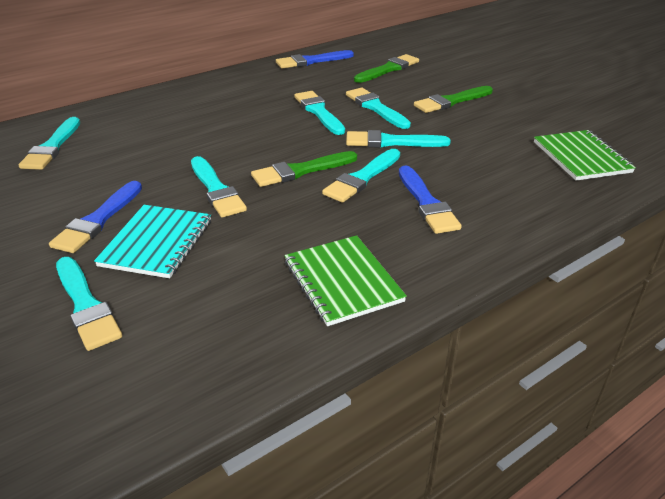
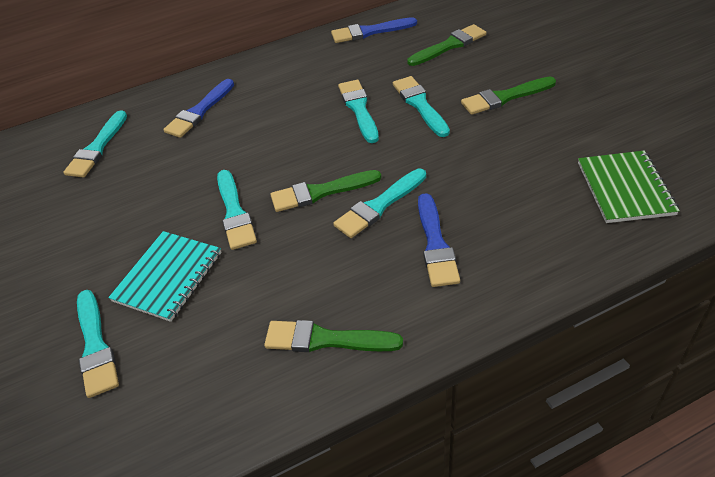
camera: 15 degrees right, 10 degrees up
(98, 220) = (122, 245): blue brush -> blue brush (199, 111)
(342, 281) = (326, 339): green notebook -> green brush
(391, 142) = (423, 156): turquoise brush -> none

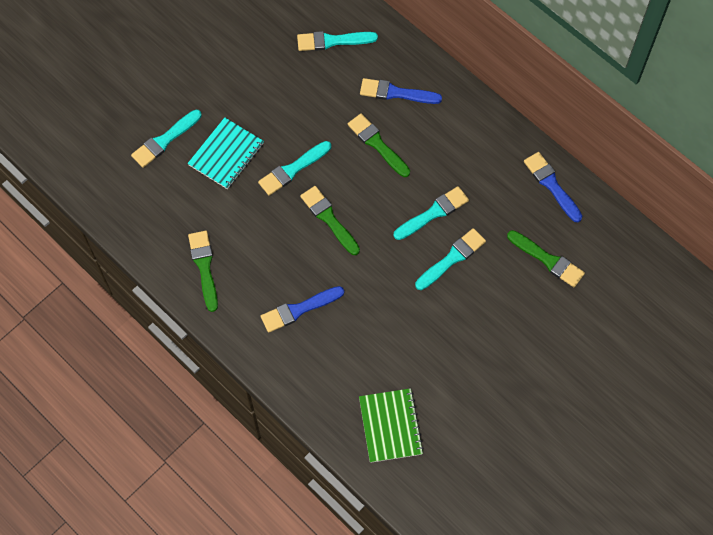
camera: 65 degrees right, 20 degrees up
(168, 277) = (226, 154): turquoise notebook -> turquoise notebook turned 60 degrees counterclockwise
(379, 206) = (326, 262): turquoise brush -> none
(505, 97) = (481, 322): green brush -> green brush (377, 144)
(625, 188) = (390, 426): green notebook -> green notebook turned 75 degrees counterclockwise

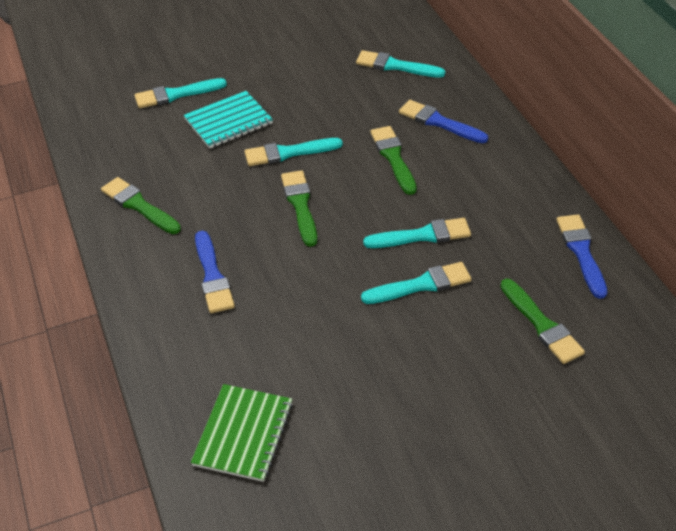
camera: 25 degrees right, 20 degrees down
(204, 267) = (139, 205): green brush -> green brush turned 60 degrees counterclockwise
(299, 309) = (212, 276): blue brush -> blue brush turned 105 degrees counterclockwise

